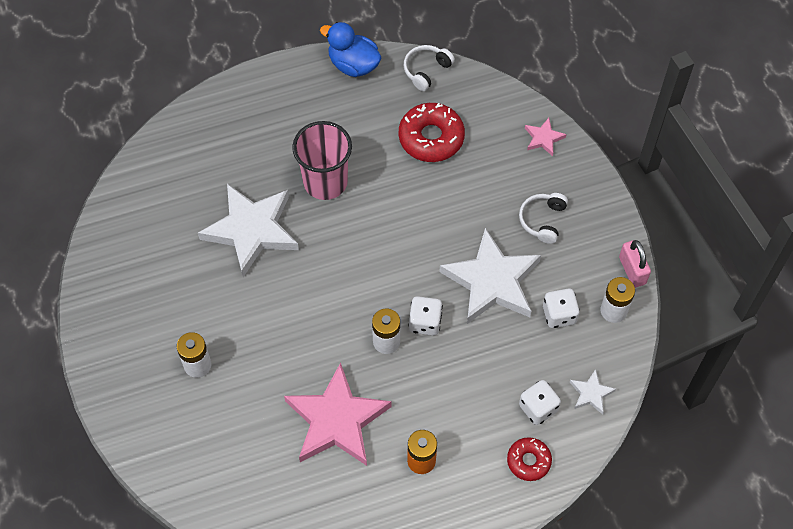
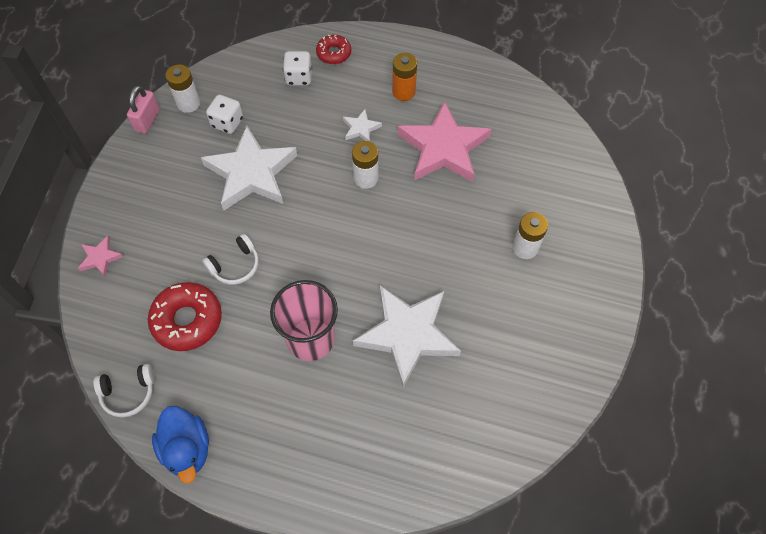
camera: 145 degrees left, 0 degrees up
(425, 322) = (326, 174): white dice -> none
(543, 220) = (170, 193): white headphones -> white headphones (235, 265)
(591, 393) = (256, 66): white star -> white star (361, 128)

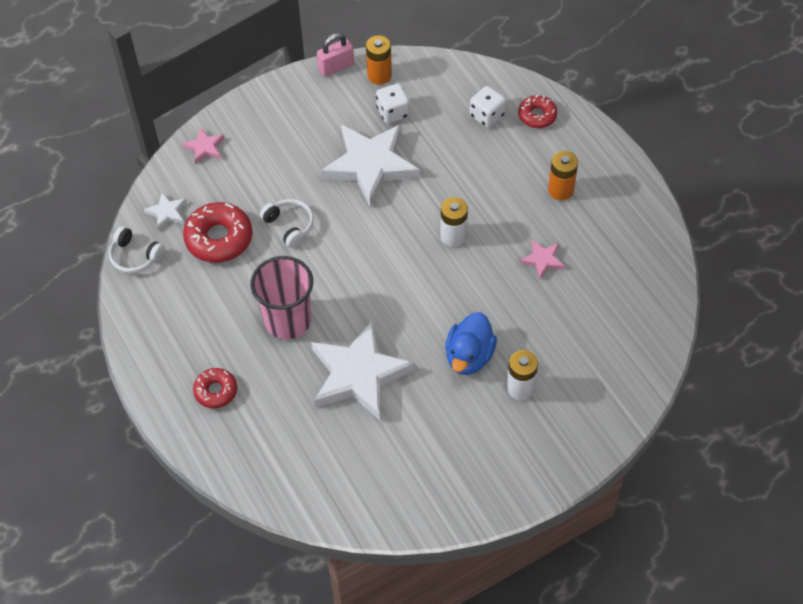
camera: 45 degrees right, 5 degrees down
(187, 449) = (135, 324): blue duck -> blue duck (469, 356)
(188, 103) = (379, 75): white battery -> orange battery
(235, 265) = (289, 226): white headphones -> white headphones turned 135 degrees counterclockwise
(313, 445) = (216, 391): none -> red donut
(361, 128) = (492, 194): white star -> white star (167, 213)
(443, 148) = (542, 260): pink star -> pink star, size x0.44

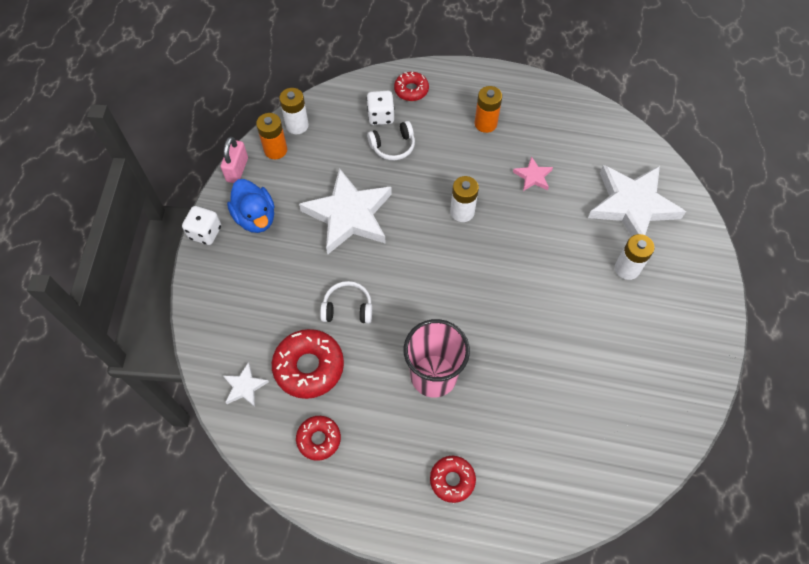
camera: 50 degrees left, 5 degrees up
(135, 256) = (262, 444): white headphones -> white headphones (393, 146)
(170, 287) = (319, 439): none -> red donut
(205, 148) = (212, 311): pink star -> none
(359, 374) = (527, 363): white star -> white star (632, 205)
(393, 112) = (317, 166): white dice -> white dice (205, 233)
(417, 70) = (297, 125): none -> white battery
(469, 356) = (574, 280): blue duck -> blue duck (255, 218)

